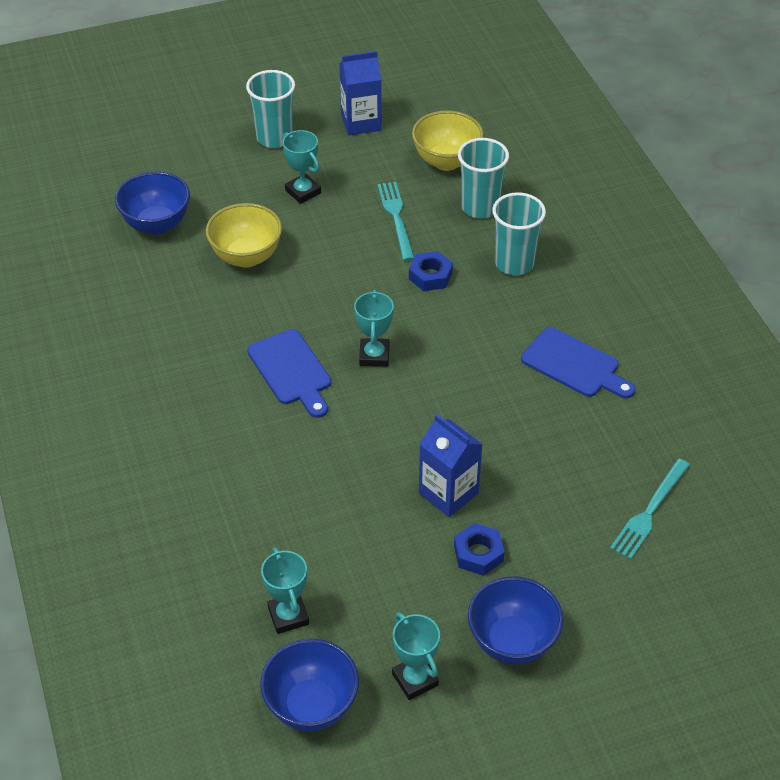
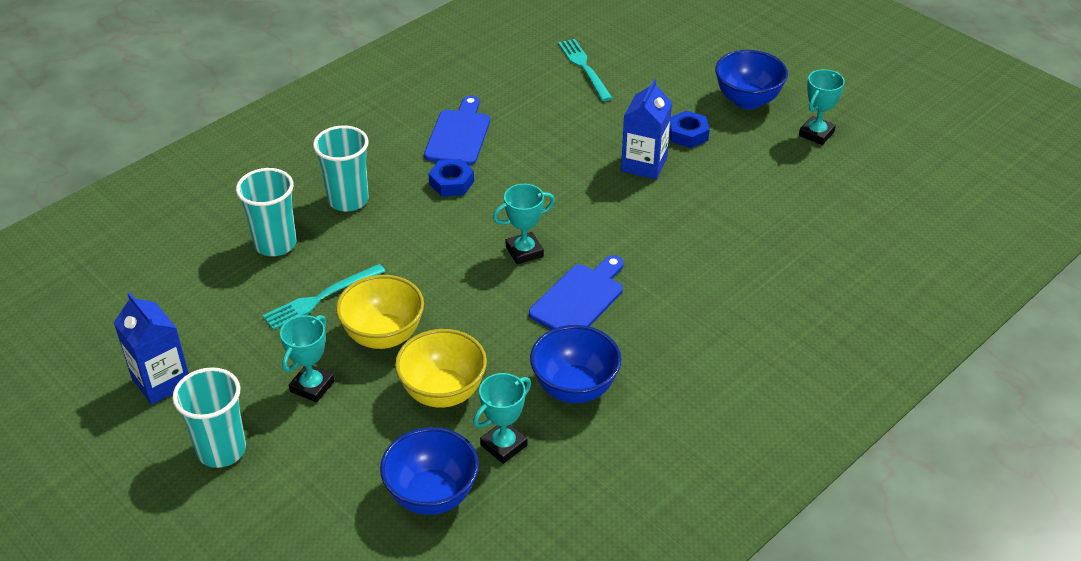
camera: 115 degrees left, 5 degrees down
(288, 616) = (824, 209): turquoise trophy -> turquoise trophy (503, 445)
(311, 706) = (881, 173): blue bowl -> blue bowl (574, 388)
(430, 276) = (396, 248): blue nut -> blue nut (451, 183)
(446, 161) = (208, 289): yellow bowl -> yellow bowl (383, 336)
(649, 511) = (584, 68): turquoise fork -> turquoise fork turned 120 degrees counterclockwise

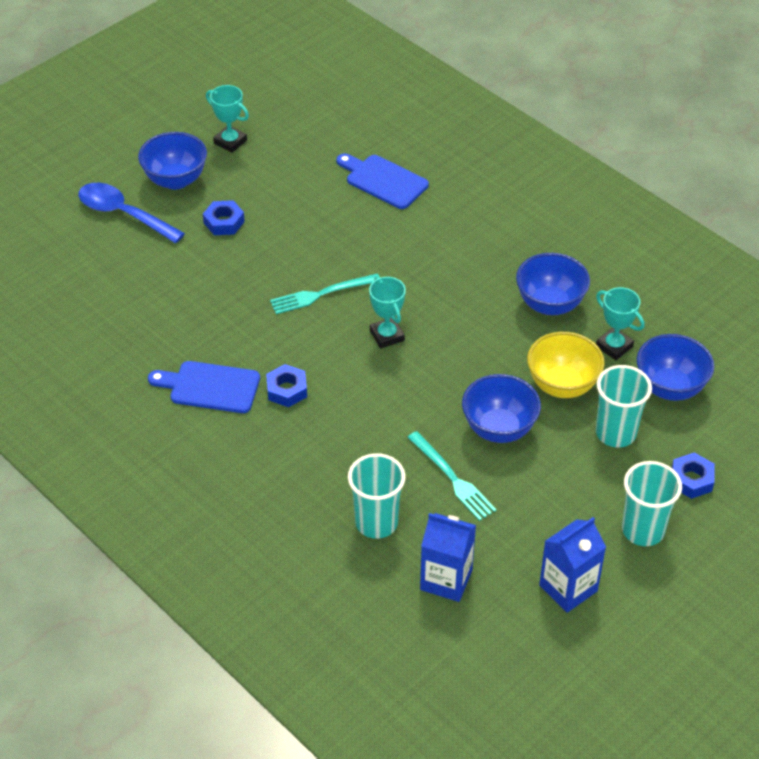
camera: 90 degrees left, 5 degrees up
(285, 503) = (691, 480): none -> blue nut
(312, 386) = (563, 474): turquoise trophy -> none
(348, 200) = (310, 469): turquoise cup -> turquoise cup (616, 433)
(383, 336) = (499, 429): yellow bowl -> blue bowl
(579, 298) = (446, 300): blue cutting board -> blue cutting board (383, 180)
(584, 68) = (105, 291): turquoise fork -> turquoise fork (321, 294)
(644, 164) = (266, 253): blue carton -> blue carton (446, 579)
(691, 71) = (123, 214): none -> blue spoon

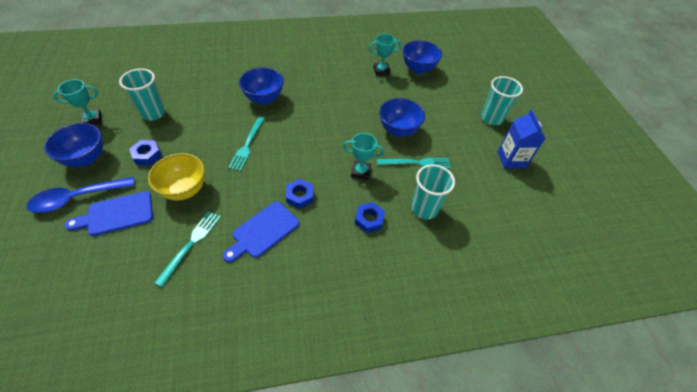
camera: 60 degrees left, 5 degrees up
(144, 339) = (191, 244): none -> turquoise fork
(383, 180) = (200, 81): blue cutting board -> blue cutting board (116, 214)
(387, 335) = (302, 136): turquoise trophy -> turquoise trophy (360, 172)
(446, 579) = (480, 201): blue carton -> none
(550, 304) = (339, 75): blue bowl -> blue bowl (264, 99)
(562, 385) = (389, 97): yellow bowl -> yellow bowl (184, 190)
(616, 433) = (431, 96): turquoise cup -> turquoise cup (153, 113)
(691, 480) = (473, 90): blue nut -> blue nut (369, 220)

